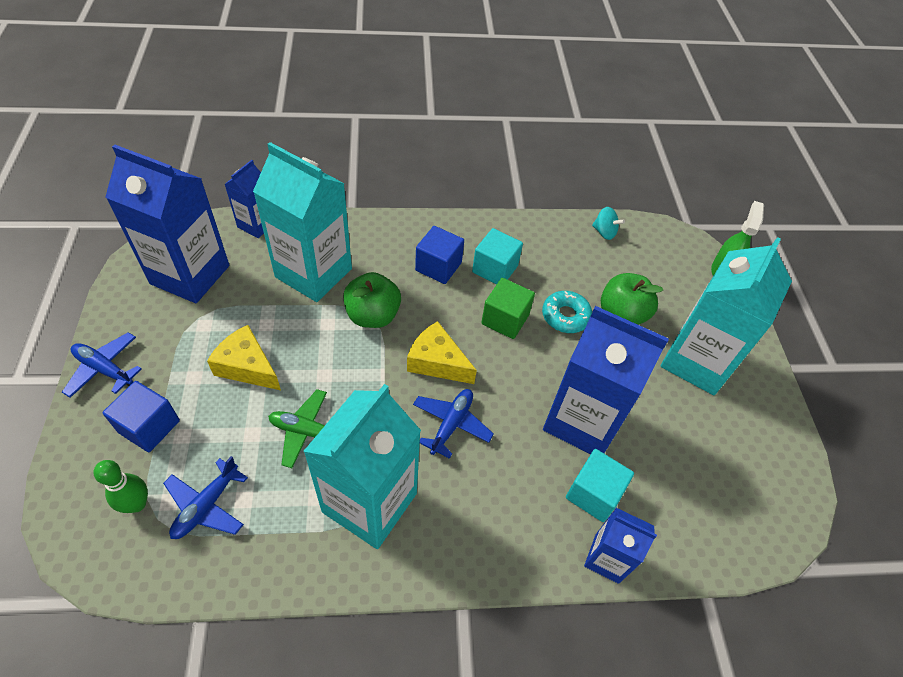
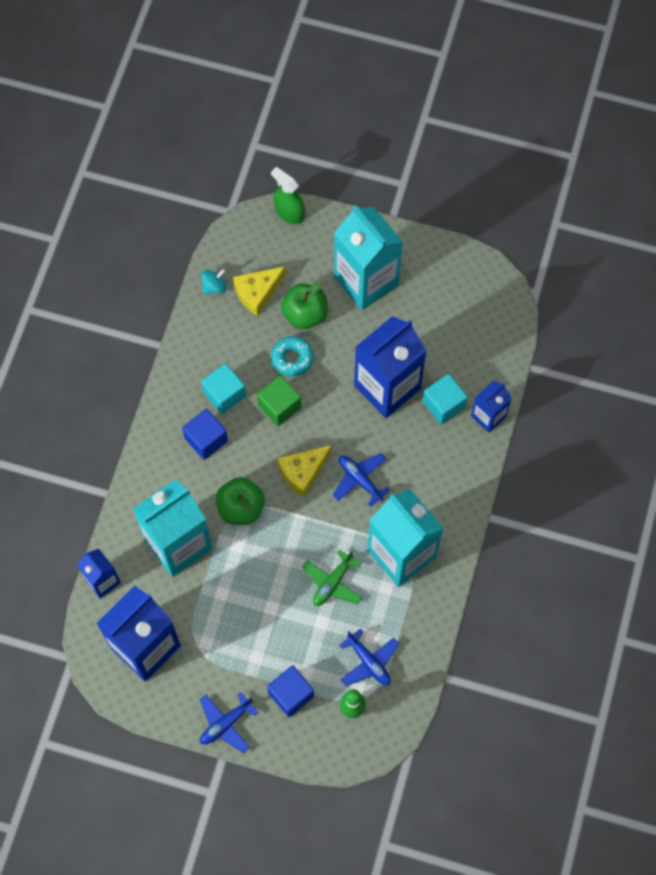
camera: 65 degrees left, 15 degrees up
(247, 367) = (259, 615): yellow cheese -> yellow cheese (257, 293)

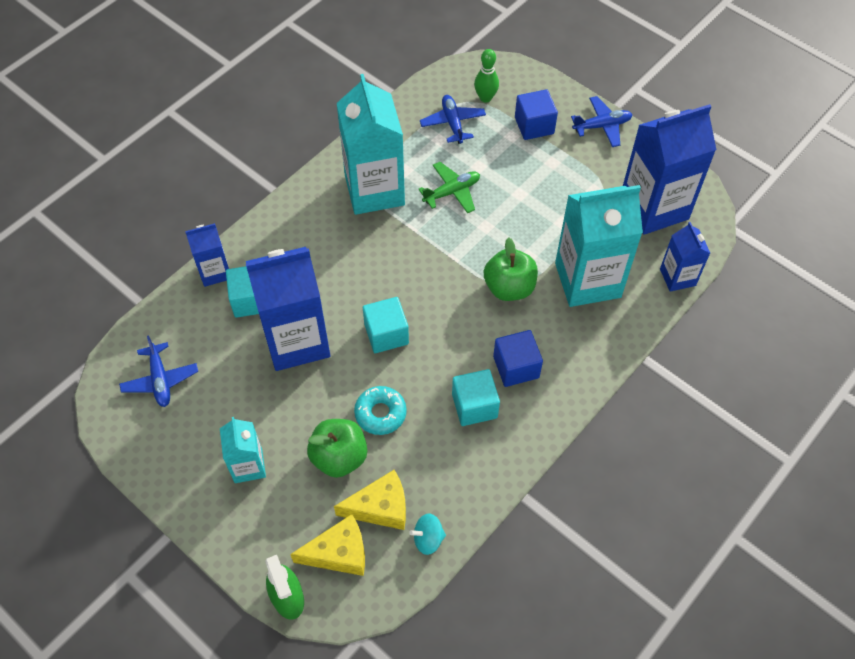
camera: 155 degrees left, 10 degrees down
(279, 406) = (420, 368): green cube -> none
(303, 472) = (430, 295): yellow cheese -> yellow cheese (339, 553)
(320, 423) = (386, 334): none -> turquoise cube
(360, 480) = (376, 266): blue plane -> blue plane (160, 380)
(366, 281) = (248, 466): turquoise carton -> turquoise carton, size x0.52

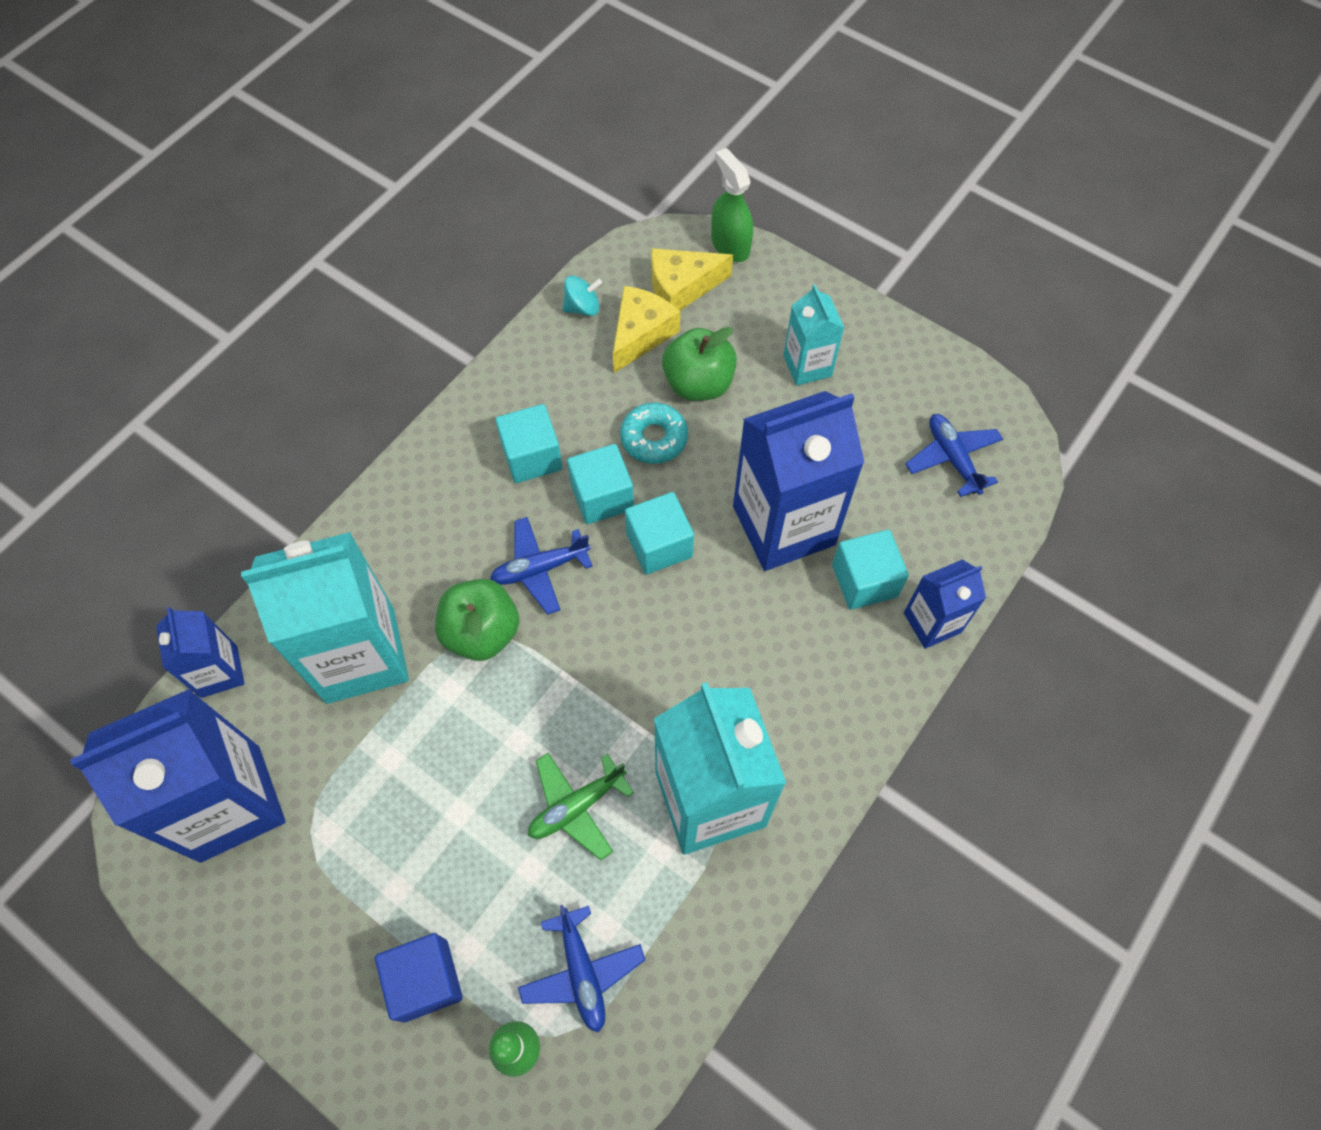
camera: 175 degrees right, 5 degrees up
(380, 507) = (641, 334): yellow cheese -> yellow cheese turned 135 degrees clockwise
(423, 371) = (602, 497): none -> turquoise cube
(516, 367) = (475, 512): blue cube -> none
(602, 126) = (294, 991): blue plane -> blue plane (540, 568)

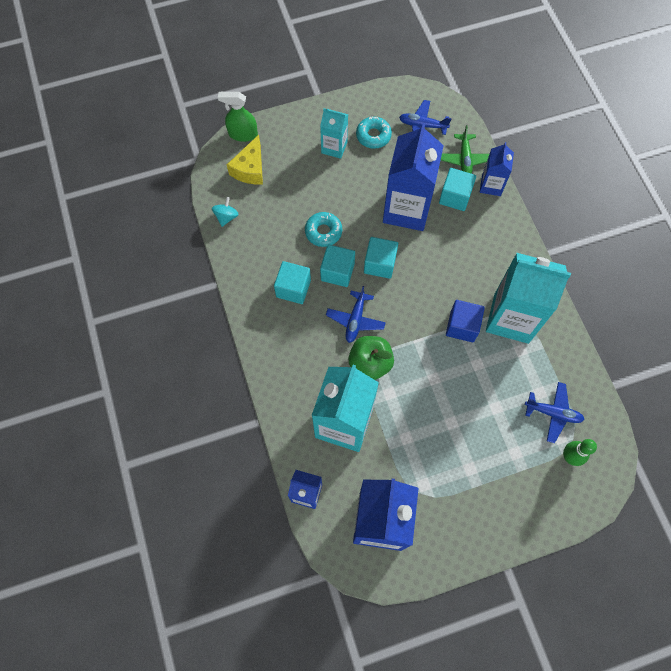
camera: 55 degrees left, 5 degrees up
(425, 980) = (518, 479): blue cube -> blue cube (462, 326)
(576, 806) = (480, 372): green plane -> green plane (464, 159)
(641, 334) = (262, 202): yellow cheese -> none
(698, 384) = (308, 196): green apple -> none
(873, 403) = (373, 136): none -> turquoise donut

